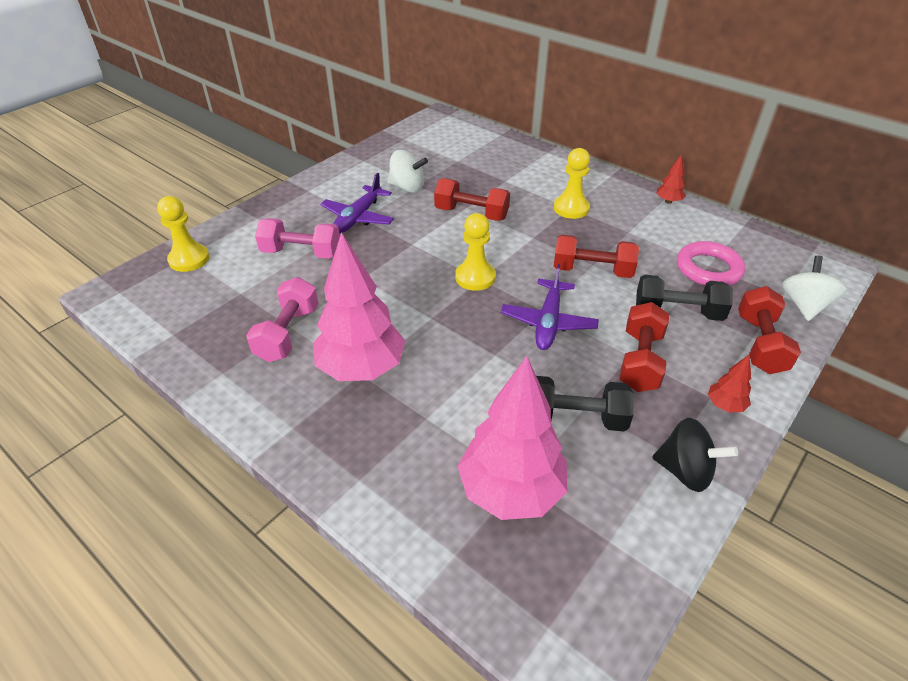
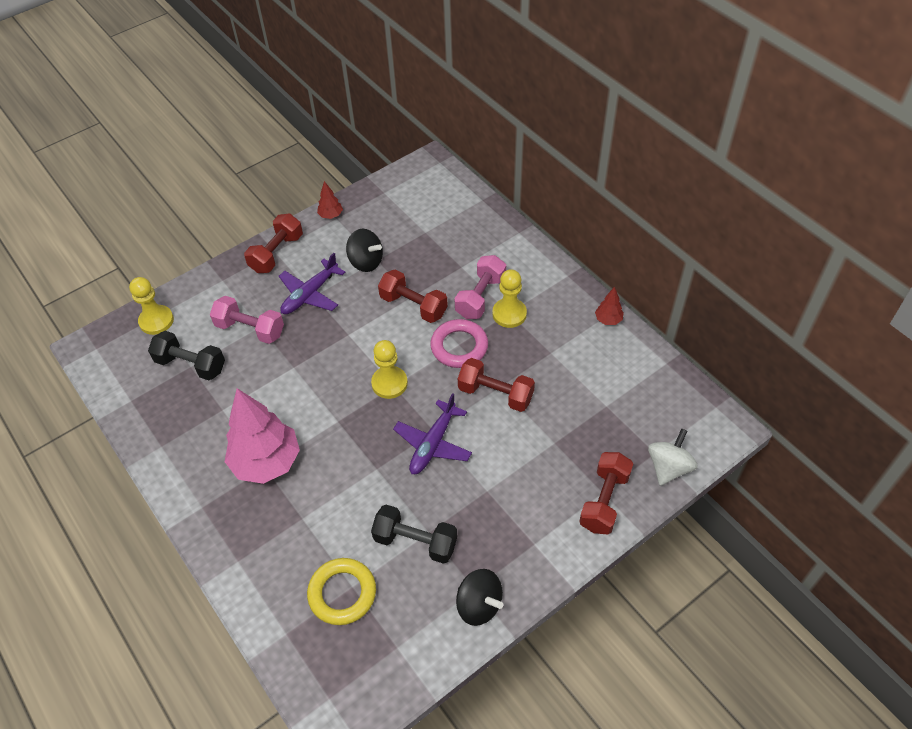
camera: 15 degrees right, 10 degrees up
(288, 333) = (218, 416): pink dumbbell -> pink dumbbell (480, 297)
(407, 187) = (366, 262): white spinning top -> black spinning top
(511, 491) = (342, 593): pink tree -> yellow ring
(640, 361) = (492, 498): red dumbbell -> red dumbbell (276, 253)
(677, 312) = (549, 454): black dumbbell -> black dumbbell (191, 365)
(708, 269) = (603, 410): pink ring -> pink ring (459, 346)
(725, 405) = (541, 554): red tree -> red tree (331, 215)

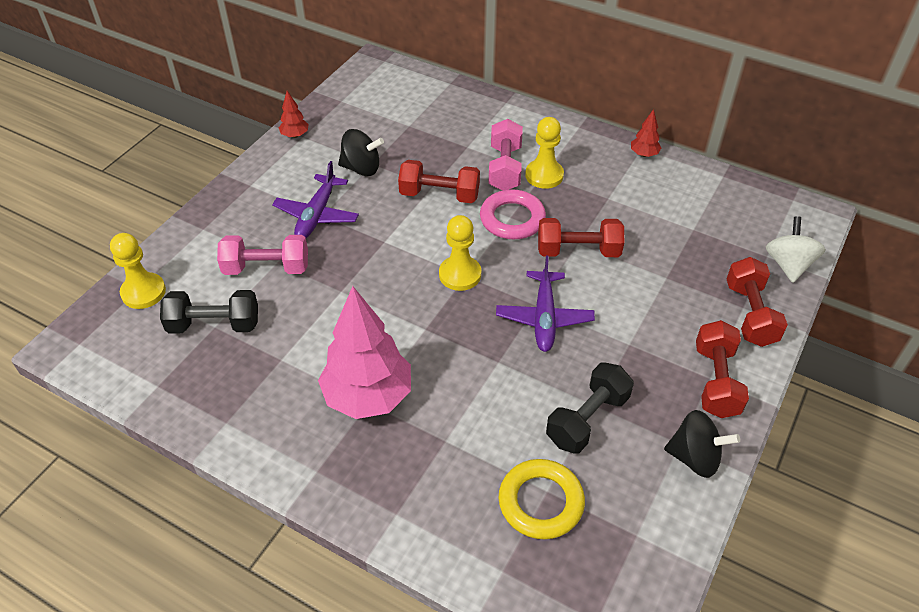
camera: 25 degrees left, 5 degrees down
(276, 253) = (254, 186): red dumbbell -> red dumbbell (716, 381)
(415, 541) = (587, 419): black dumbbell -> black dumbbell turned 45 degrees counterclockwise

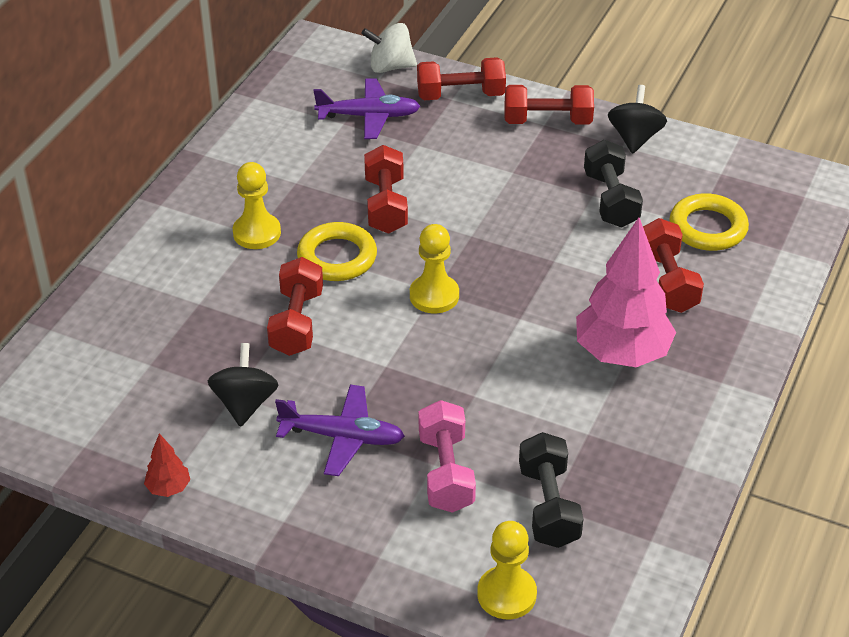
camera: 95 degrees left, 5 degrees down
(460, 449) = (667, 282): none -> red dumbbell
(505, 168) = (243, 267): pink dumbbell -> none
(512, 219) = (337, 257): pink ring -> yellow ring
(544, 318) = (488, 229): purple plane -> purple plane (369, 116)
(587, 419) = (610, 200): black dumbbell -> black dumbbell turned 45 degrees clockwise
(644, 154) = (216, 153): red tree -> none

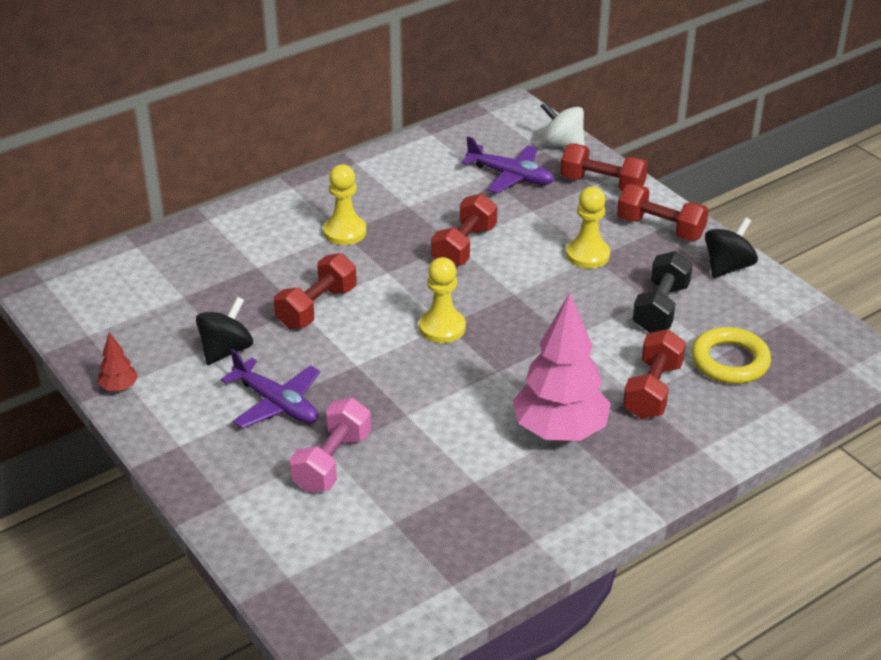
camera: 30 degrees right, 5 degrees down
(337, 257) = (390, 271): yellow ring -> none
(506, 594) = (297, 573): yellow pawn -> yellow pawn (587, 255)
(548, 506) = (391, 522): black dumbbell -> none

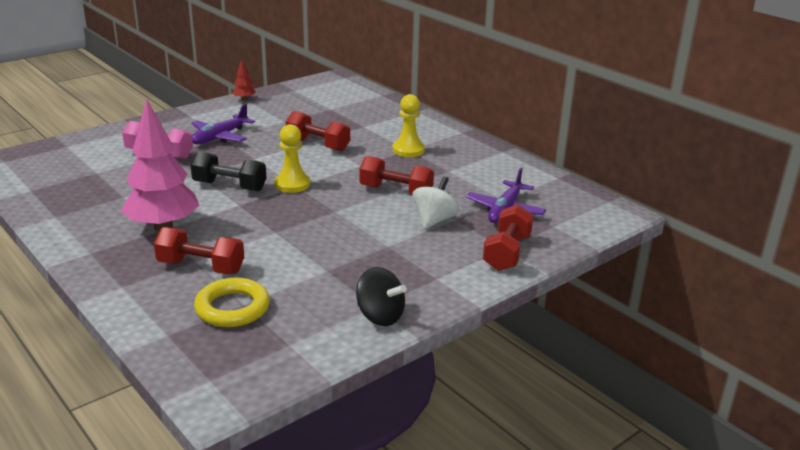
camera: 85 degrees right, 10 degrees down
(226, 350) = (274, 122): black spinning top -> none
(562, 144) = (568, 234): white spinning top -> white spinning top (434, 220)
(587, 255) = (391, 243): yellow pawn -> none
(660, 228) = (440, 281): red dumbbell -> none
(660, 308) = (313, 275): black dumbbell -> black dumbbell (229, 186)

